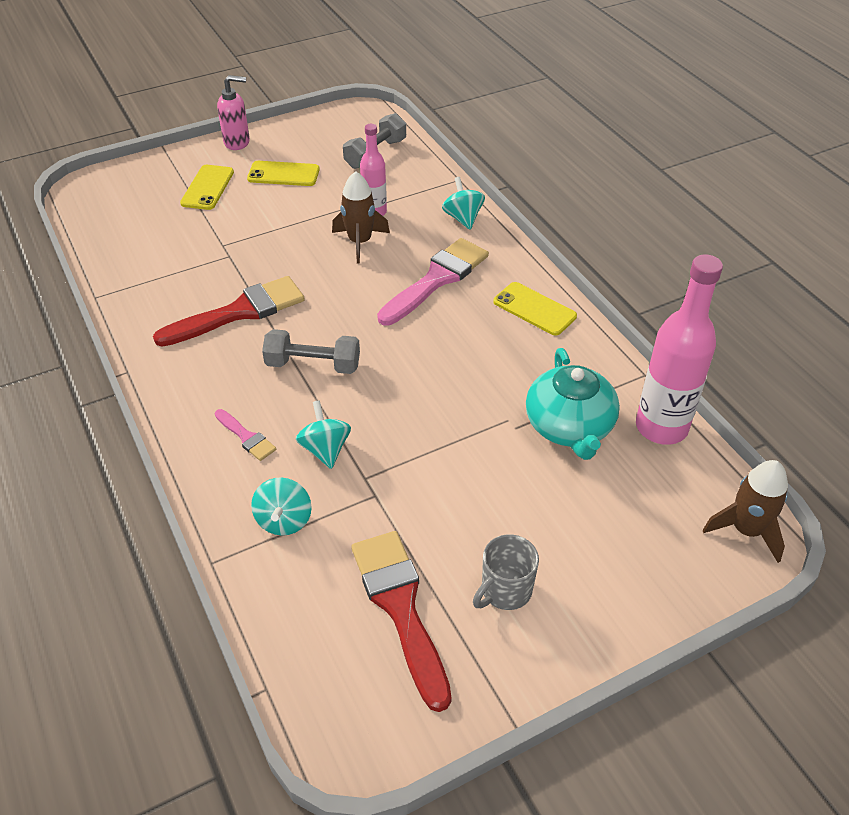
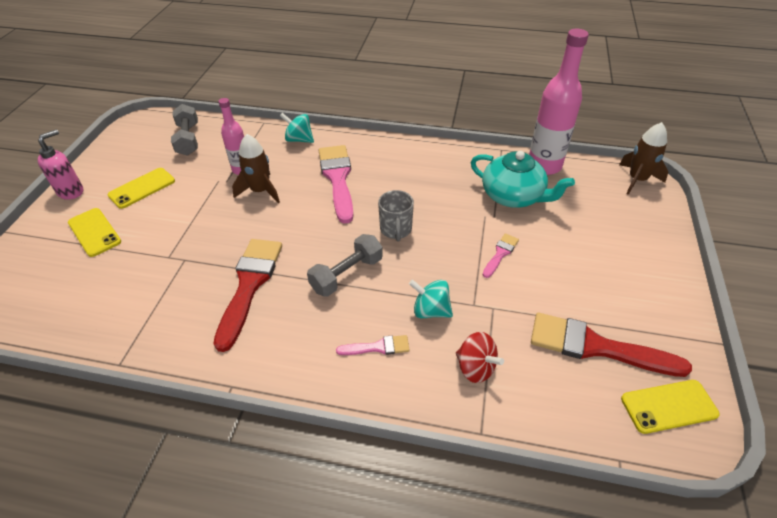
camera: 50 degrees left, 0 degrees up
(284, 520) = (475, 368): turquoise spinning top -> red spinning top
(461, 462) = (500, 253): none -> pink brush
(505, 591) = (615, 291): grey mug -> grey mug (396, 230)
(534, 309) = (409, 157): yellow phone -> yellow phone (668, 406)

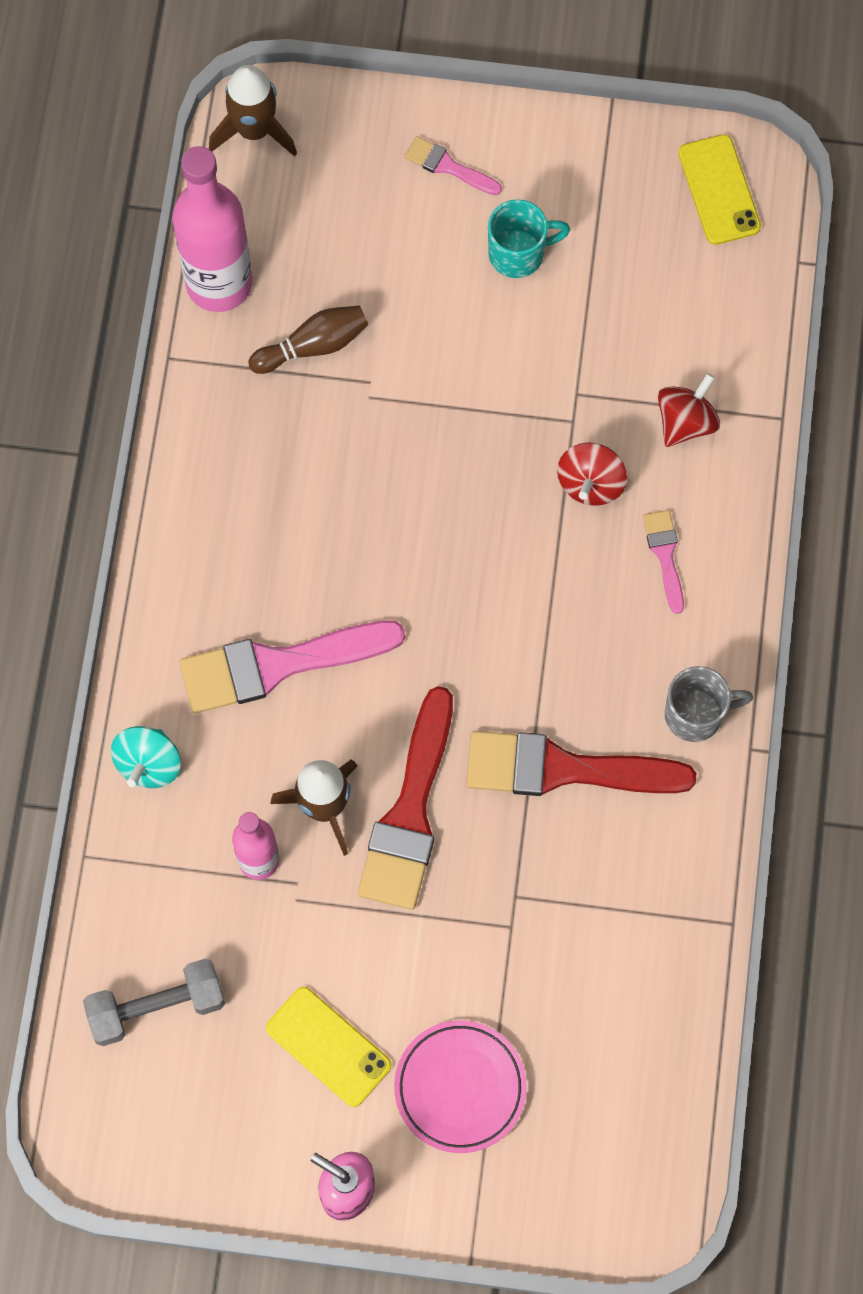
camera: 95 degrees left, 25 degrees up
(94, 232) = (460, 1087): yellow phone -> pink plate
(346, 274) = (527, 616): grey dumbbell -> none
(396, 230) = (416, 546): grey mug -> grey mug (696, 714)
(430, 310) = (590, 483): turquoise spinning top -> red spinning top
(500, 253) = (461, 376): pink brush -> pink brush (448, 166)
(513, 196) = (313, 346): turquoise teapot -> brown bowling pin
(588, 285) = (518, 253): none -> turquoise mug
(595, 347) = (634, 261): red brush -> red brush (410, 813)

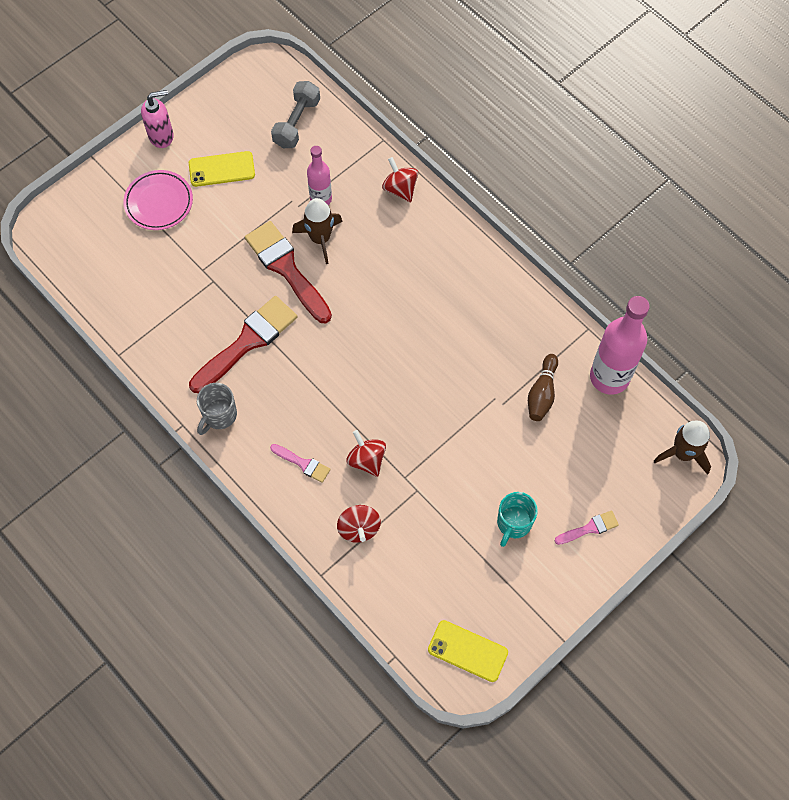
camera: 130 degrees right, 5 degrees down
(149, 764) = (400, 188): turquoise spinning top -> red spinning top
(278, 665) = (399, 266): pink brush -> none

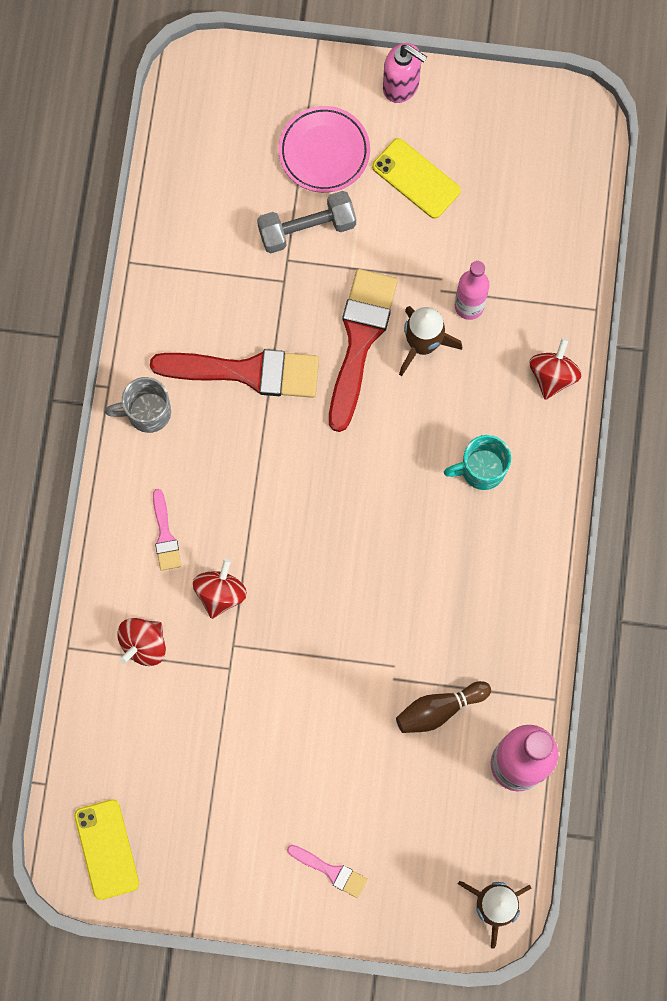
camera: 50 degrees right, 10 degrees up
(296, 123) = (537, 205): grey dumbbell -> grey dumbbell (307, 228)
(513, 523) = (273, 791): turquoise mug -> turquoise mug (481, 469)

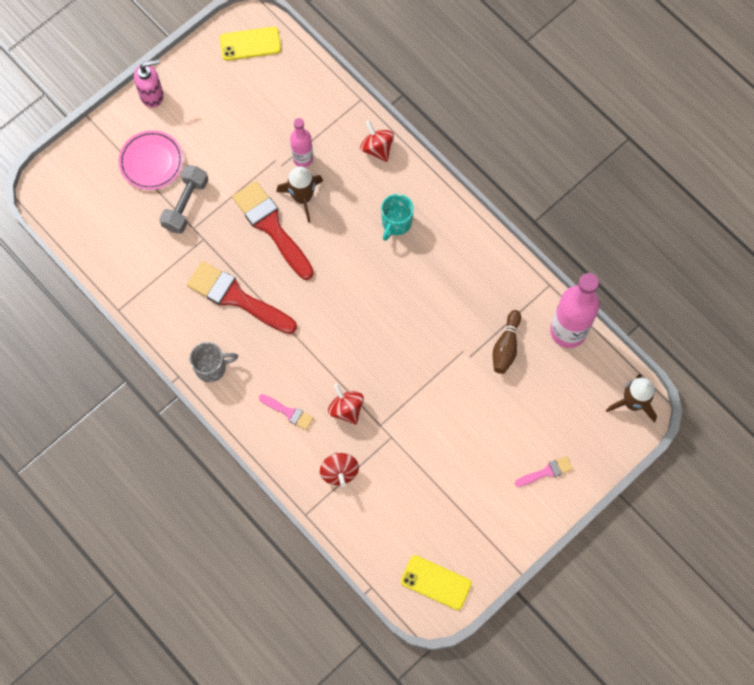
camera: 50 degrees left, 5 degrees down
(147, 412) = (211, 367): grey mug -> grey mug turned 135 degrees counterclockwise
(247, 372) = (236, 297): red brush -> red brush turned 105 degrees counterclockwise
(416, 178) = (209, 129): yellow phone -> yellow phone (250, 44)

